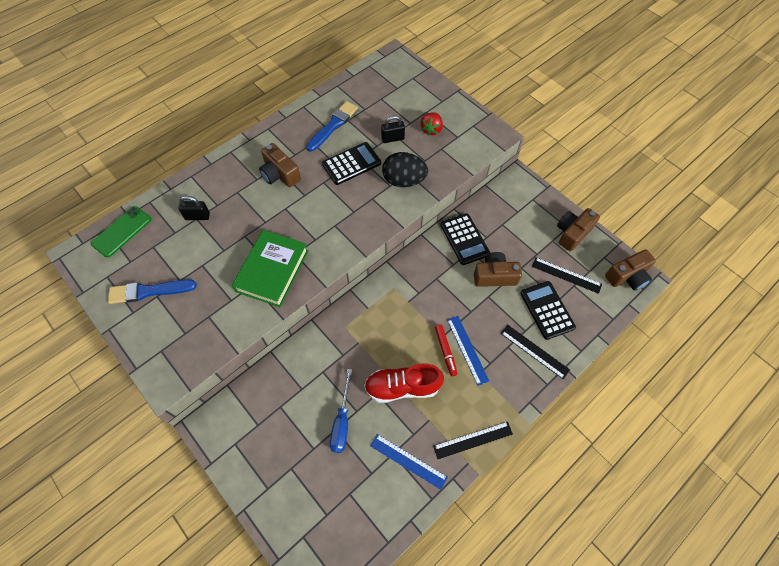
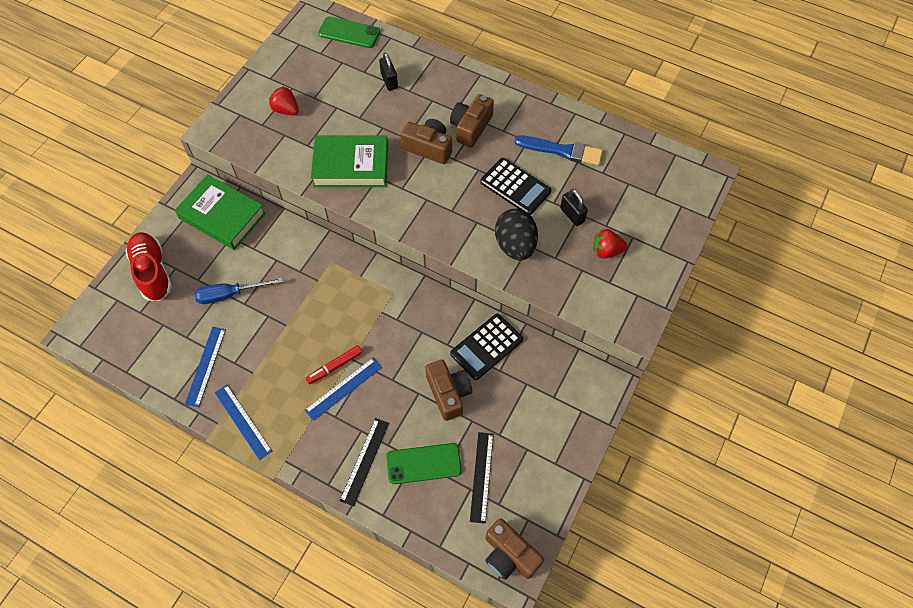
camera: 70 degrees right, 0 degrees up
(148, 291) = (294, 80): blue brush -> none
(180, 307) = (286, 110): none -> red strawberry
(252, 409) = (222, 216): none -> green book
(402, 387) = (281, 337): red shoe -> red shoe (152, 272)
(473, 440) = (242, 421): black ruler -> blue ruler
(547, 310) = (423, 463): black calculator -> green phone
(572, 233) = (548, 471): brown camera -> brown camera (428, 148)

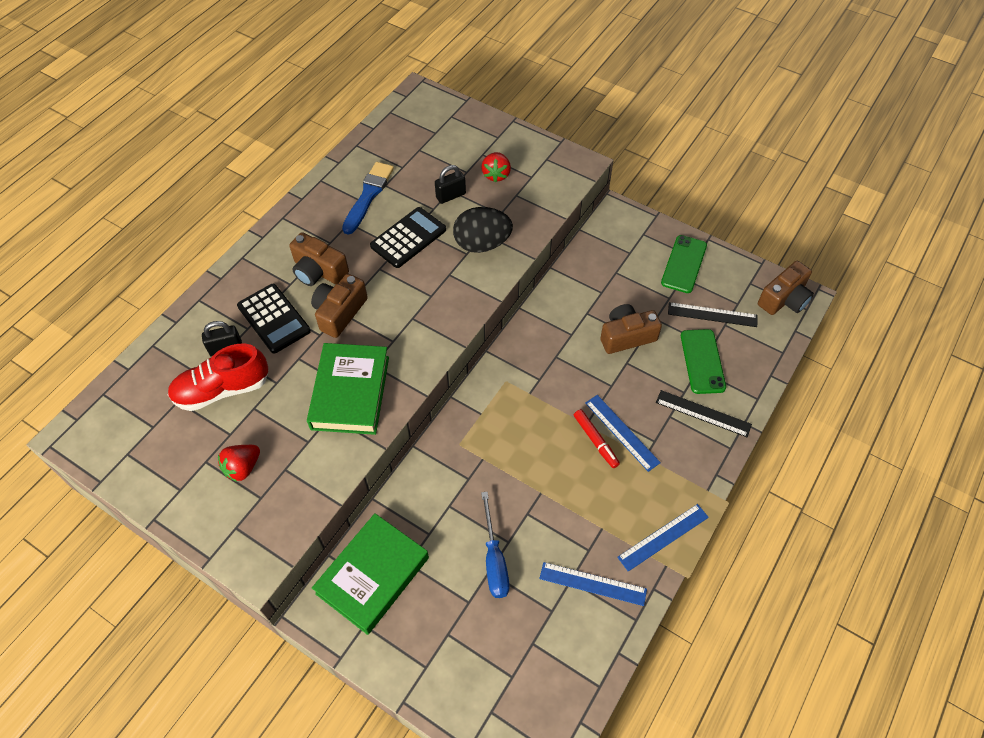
camera: 85 degrees left, 5 degrees down
(152, 272) = (451, 664): red shoe -> red shoe (222, 389)
(349, 33) = (127, 392): green phone -> green phone (684, 264)
(486, 347) = (575, 301): black calculator -> black calculator (274, 319)

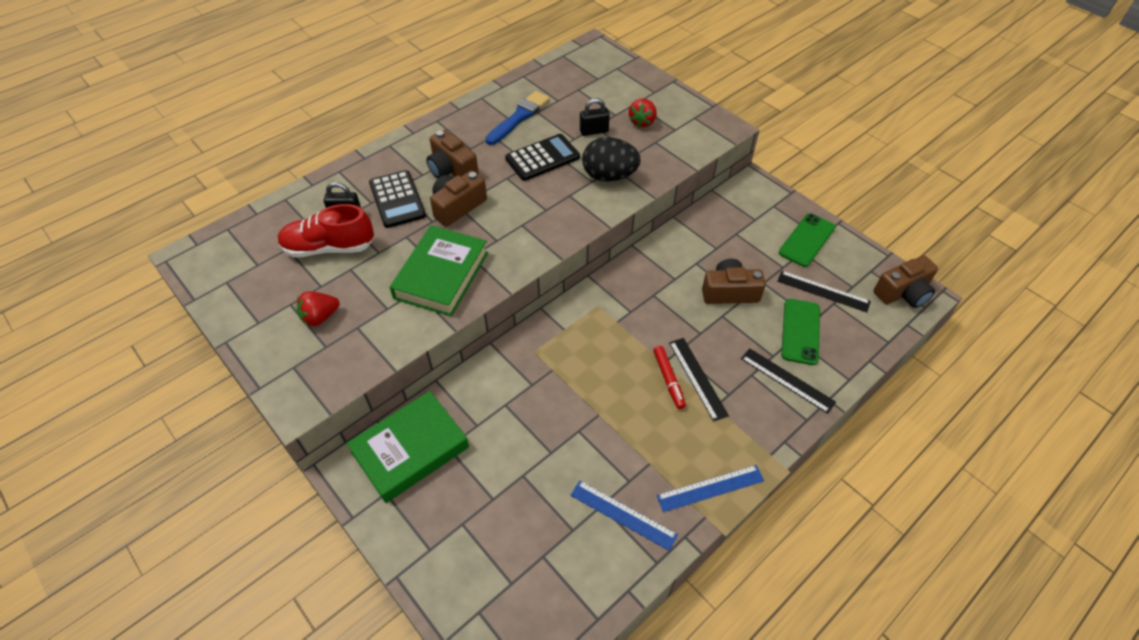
camera: 15 degrees right, 5 degrees down
(494, 560) = (531, 465): blue screwdriver -> none
(622, 432) = (697, 378): blue ruler -> black ruler

